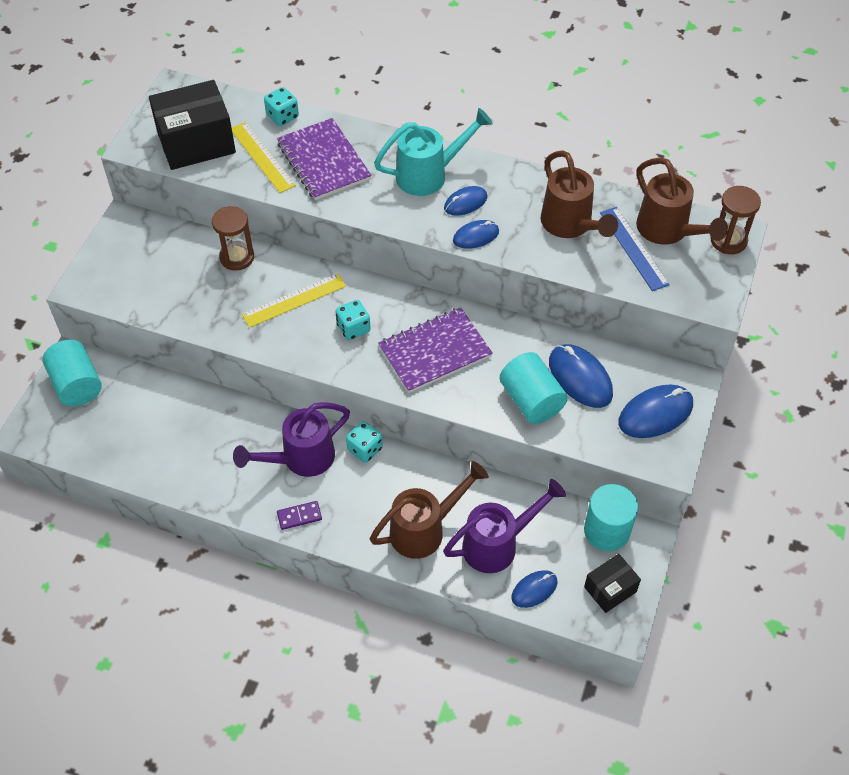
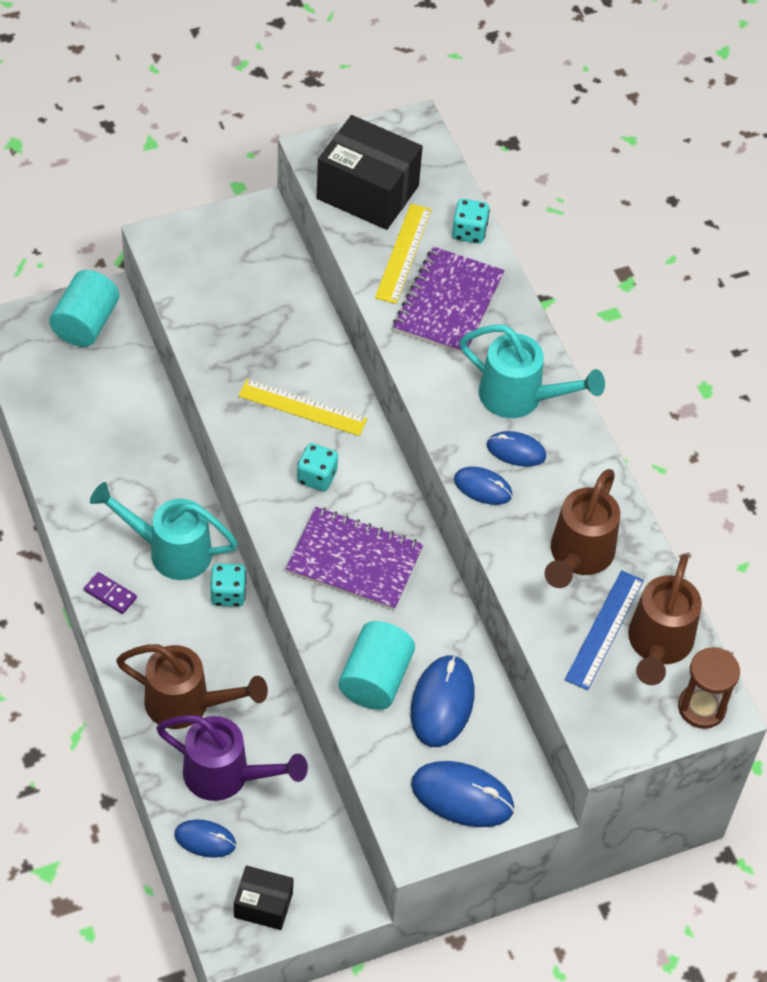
camera: 45 degrees right, 0 degrees up
(237, 257) = (306, 327): brown hourglass -> none
(301, 459) = (170, 551): purple watering can -> turquoise watering can
(606, 531) = (326, 860): turquoise cylinder -> none

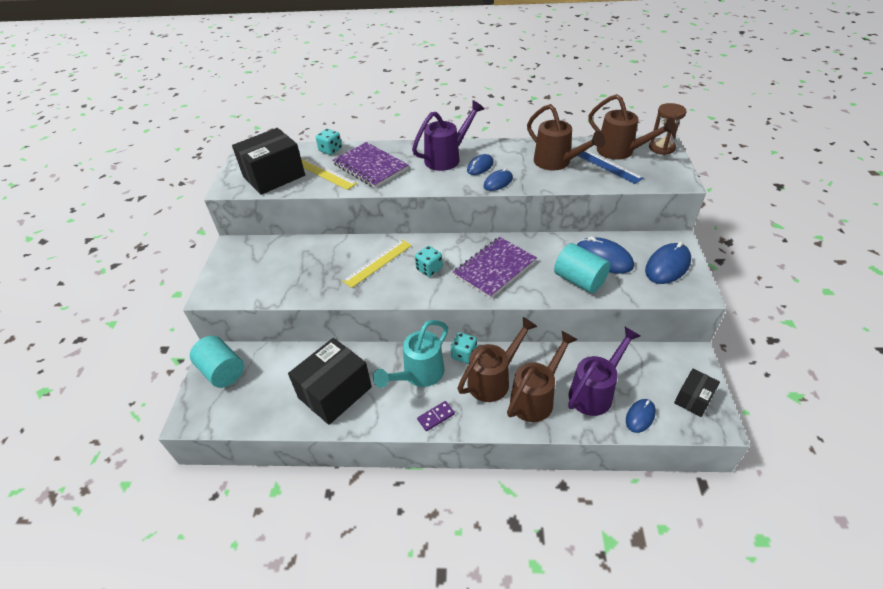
camera: 60 degrees left, 10 degrees down
(103, 464) = (335, 392): none -> black box
(198, 644) = (493, 379): none -> brown watering can
(520, 397) = (447, 158): turquoise watering can -> purple watering can

